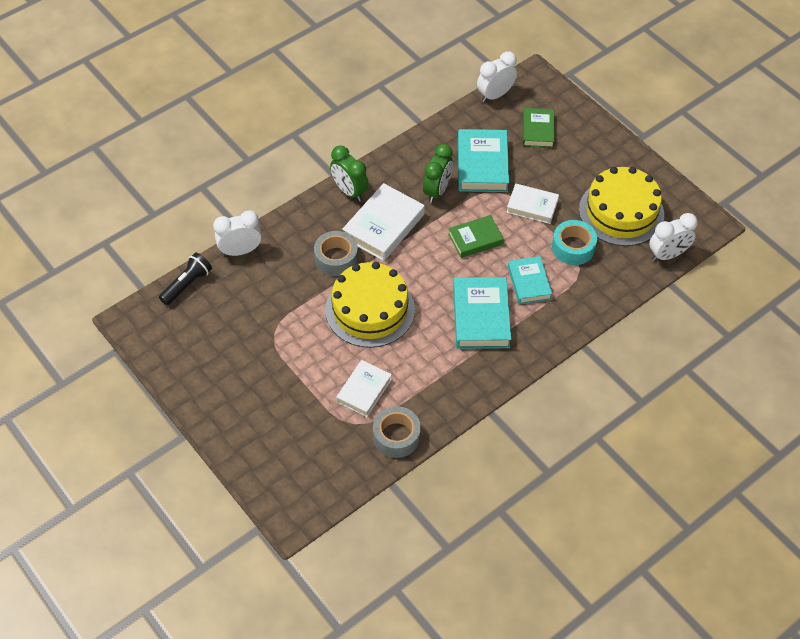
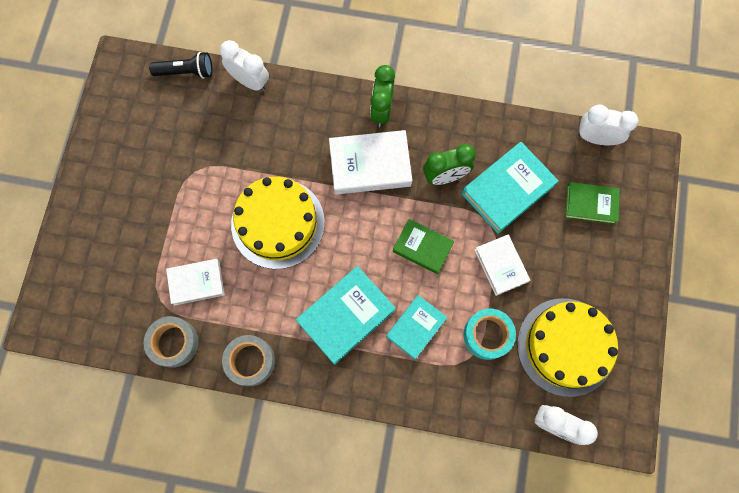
camera: 50 degrees right, 20 degrees up
(336, 258) = (305, 156): grey tape -> grey tape (250, 361)
(537, 130) = (590, 204): green book -> green book turned 45 degrees clockwise

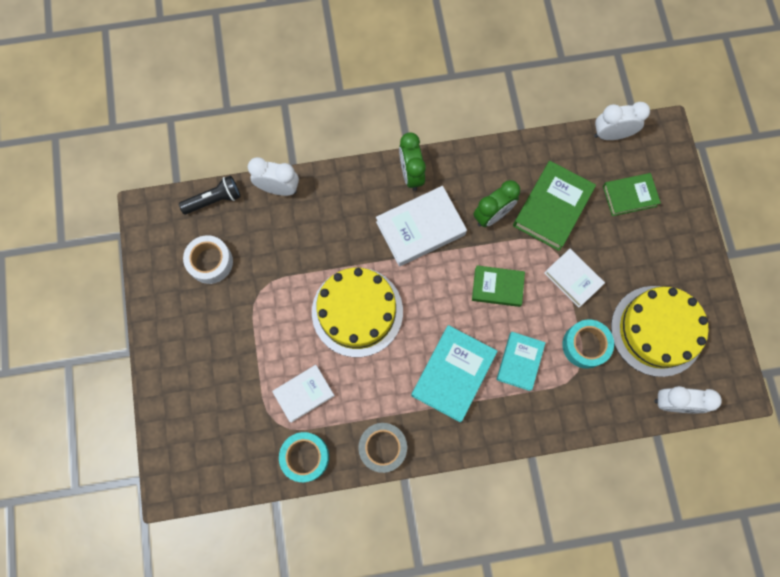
camera: 20 degrees left, 0 degrees up
(159, 128) = (210, 262): none -> white tape
(174, 343) = (305, 457): grey tape -> turquoise tape
(507, 189) = (552, 208): turquoise book -> green book

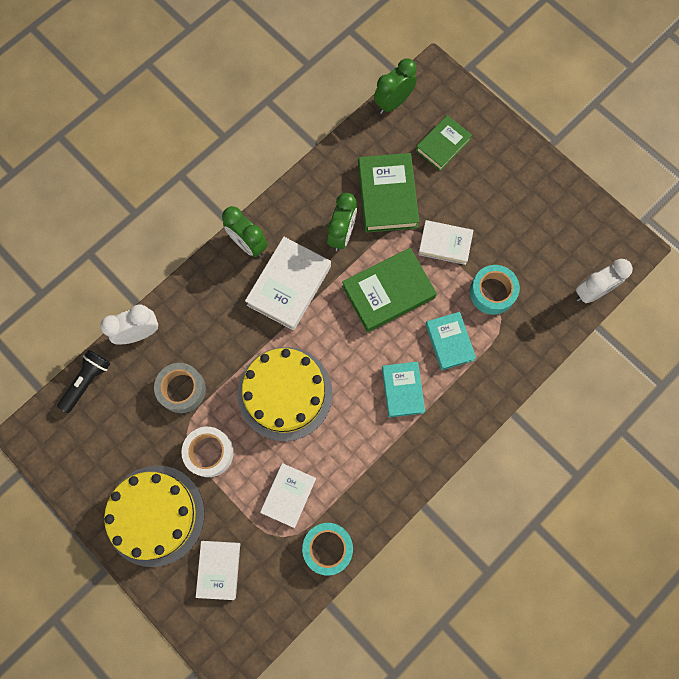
camera: 35 degrees left, 0 degrees up
(210, 262) = (123, 439): white tape -> white tape (209, 453)
(211, 413) = (219, 569): none -> white book
(383, 447) = (387, 493): grey tape -> grey tape (182, 389)
(453, 374) = (402, 390): turquoise book -> turquoise book, size x0.64
(497, 287) = (388, 292): green book -> green book, size x1.56
(611, 134) = (393, 103): white clock -> green clock
(657, 330) = (539, 242): yellow cake -> yellow cake (155, 515)

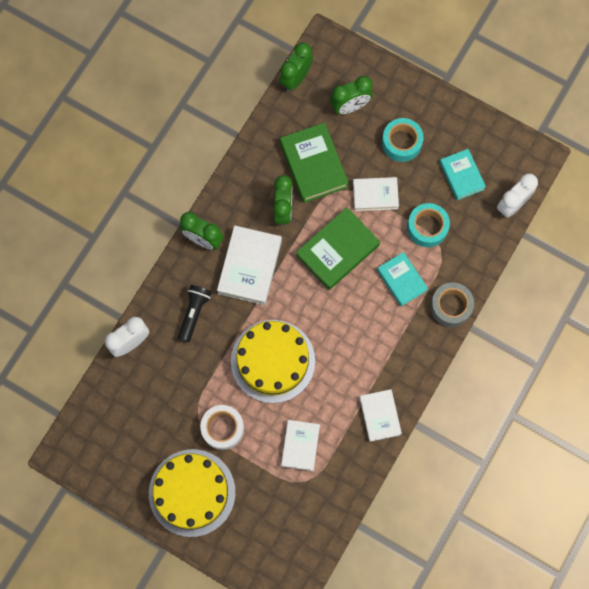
camera: 15 degrees left, 0 degrees up
(87, 381) = (98, 396): black flashlight -> black flashlight (194, 313)
(182, 389) = (183, 381): grey tape -> grey tape (450, 306)
(219, 569) = (259, 522): white book -> white book (380, 416)
(328, 548) = (345, 480): turquoise tape -> turquoise tape (401, 143)
(402, 390) = (372, 332): turquoise book -> turquoise book (461, 176)
(443, 145) = (350, 106): green book -> green clock

